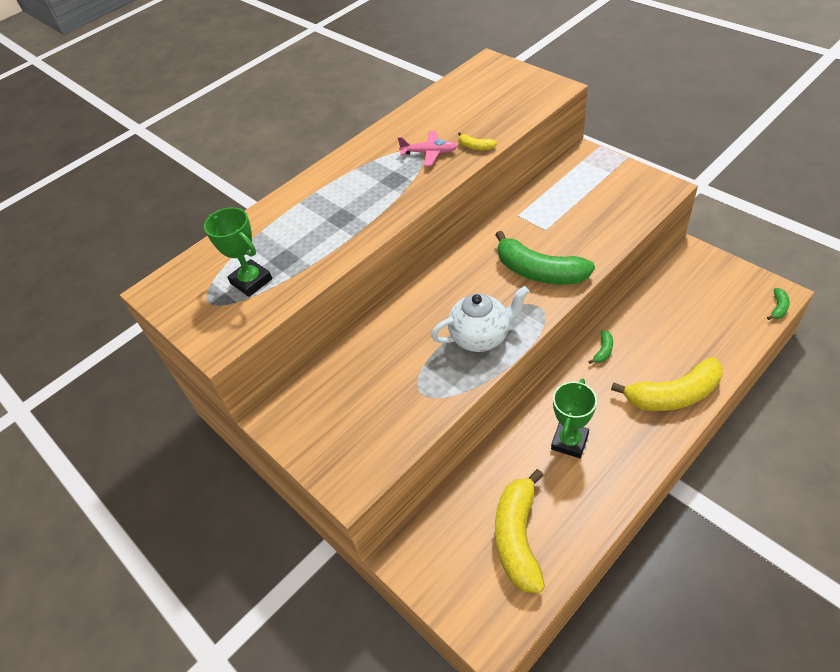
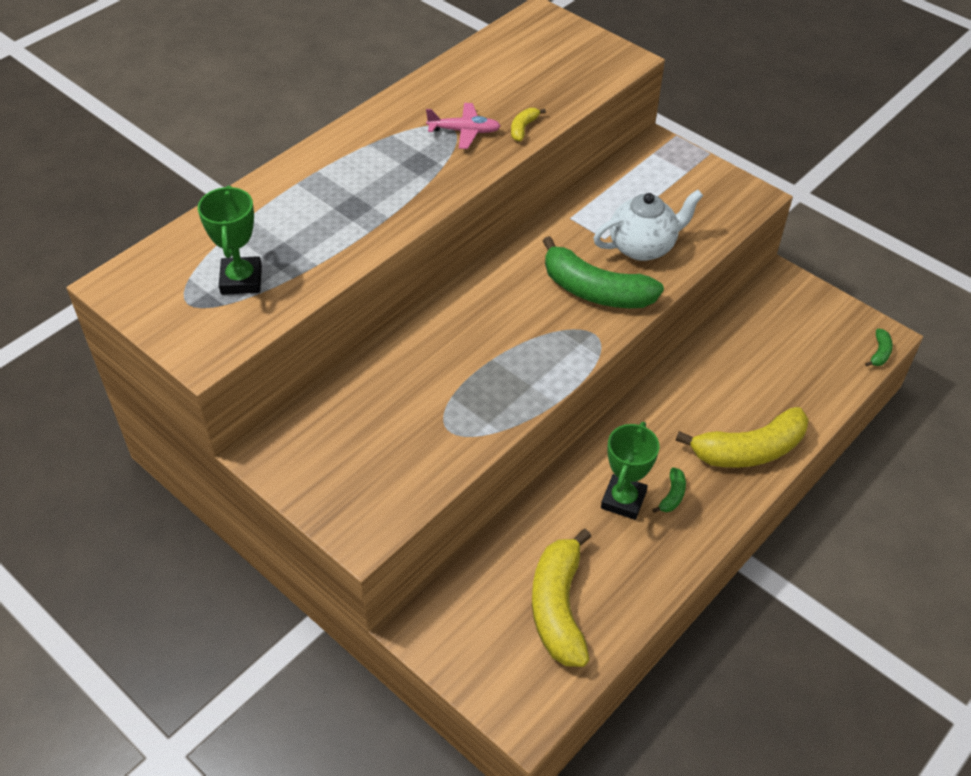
camera: 10 degrees left, 0 degrees up
(251, 281) = (241, 280): green trophy -> green trophy turned 45 degrees clockwise
(475, 147) = (523, 128): yellow banana -> yellow banana turned 90 degrees clockwise
(481, 337) = (522, 366): white teapot -> white teapot (643, 247)
(603, 351) = (668, 394): green banana -> green banana (672, 495)

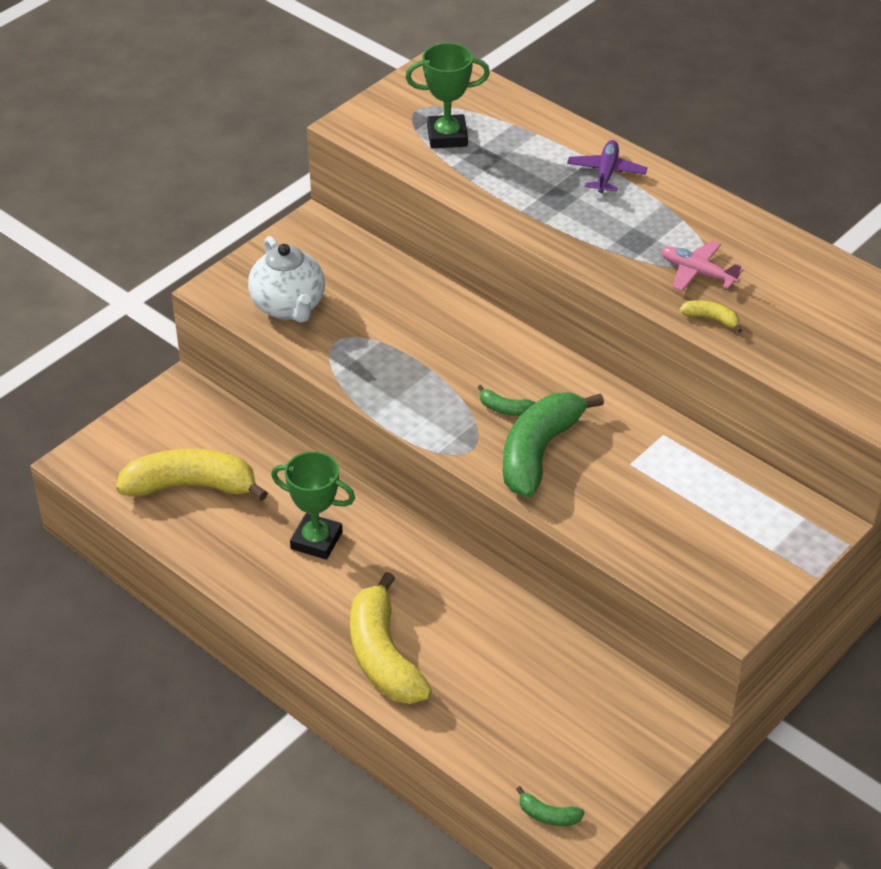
camera: 90 degrees right, 5 degrees down
(320, 175) = (606, 173): none -> purple plane
(464, 131) = (697, 273): pink plane -> pink plane turned 120 degrees clockwise
(643, 247) = (618, 497): white teapot -> white teapot (288, 307)
(672, 495) = (321, 582): green banana -> green banana (505, 409)

